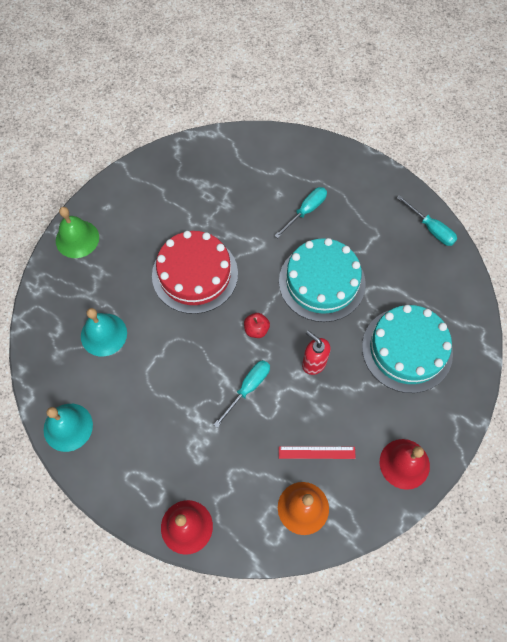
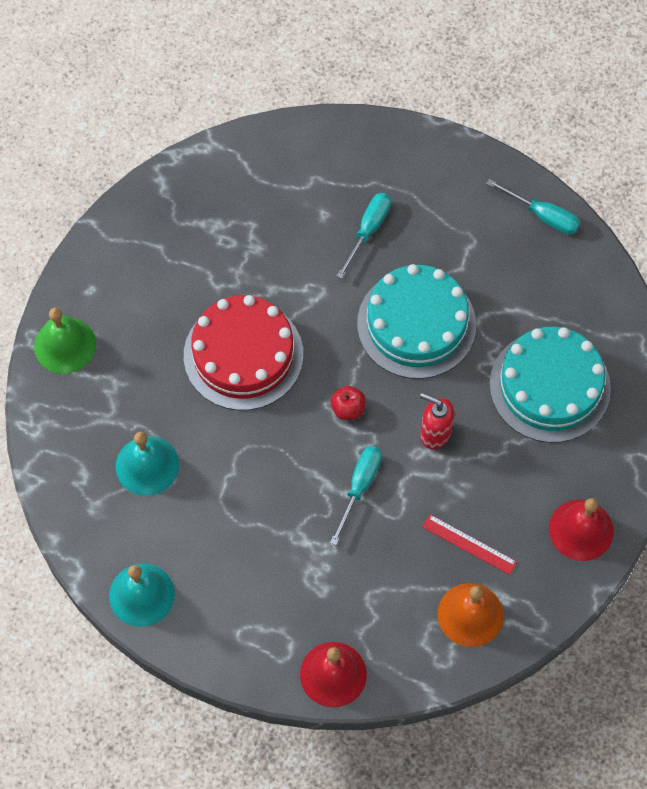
camera: 15 degrees left, 0 degrees up
(316, 452) = (469, 544): red ruler -> red ruler turned 45 degrees clockwise

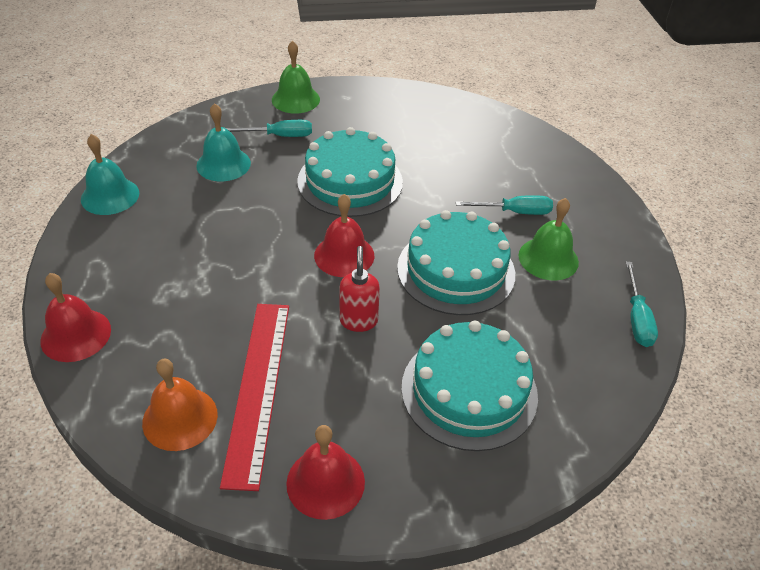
camera: 60 degrees right, 20 degrees down
(243, 355) = (350, 181): red cake -> turquoise cake
(348, 409) = (344, 255): red apple -> red bell
(359, 487) = (274, 288): turquoise screwdriver -> turquoise screwdriver (280, 136)
(441, 239) = (548, 258): none -> green bell
(469, 544) = (258, 388): red ruler -> red ruler, size x2.03

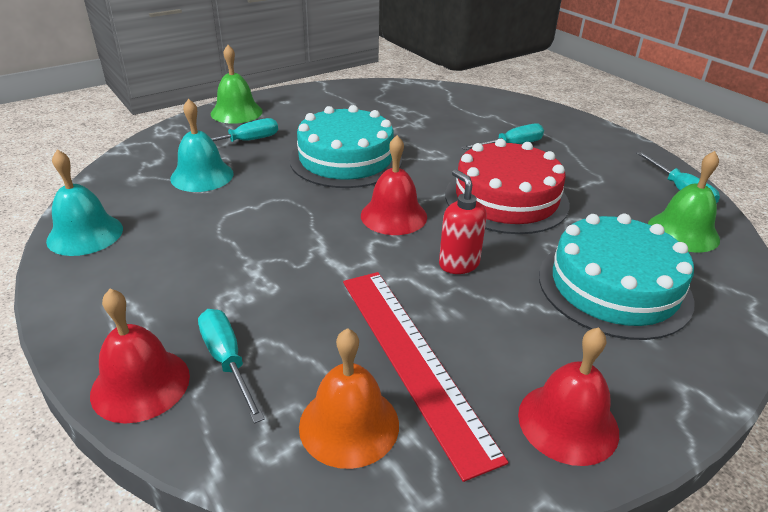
camera: 25 degrees left, 10 degrees down
(137, 339) = (227, 361): none -> turquoise screwdriver
(456, 270) = (506, 199): turquoise cake -> red cake
(548, 258) = (571, 170): green bell -> green bell (683, 232)

